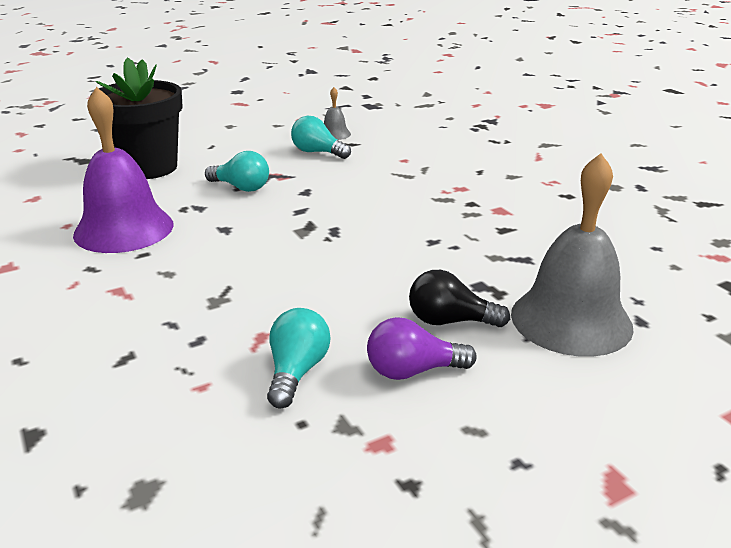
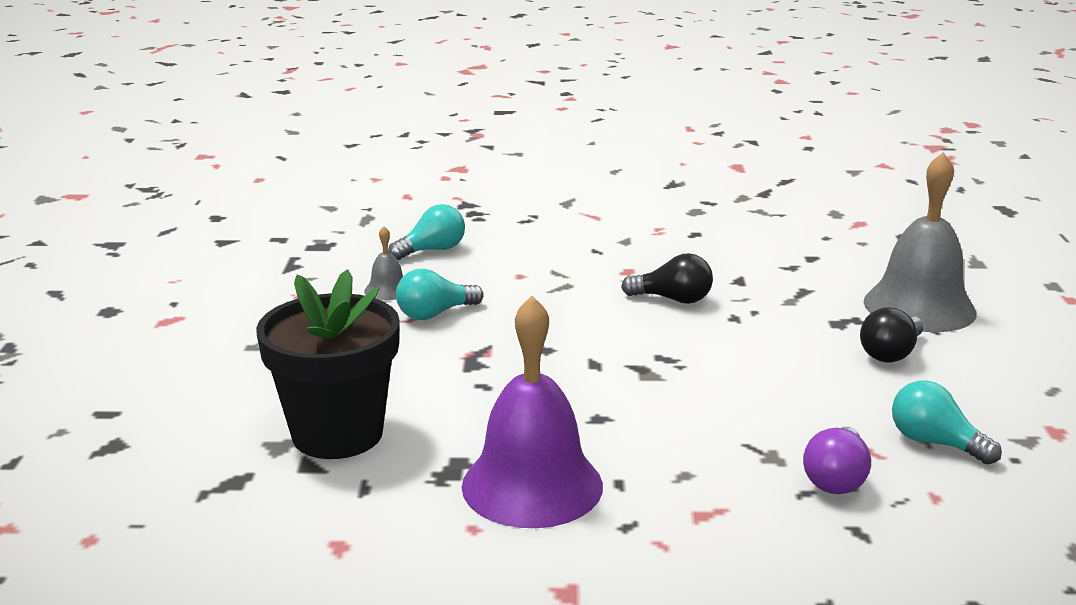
camera: 60 degrees left, 5 degrees down
(241, 187) = (488, 383): turquoise light bulb -> turquoise light bulb (432, 250)
(413, 371) = (961, 391): purple light bulb -> purple light bulb (836, 479)
(434, 213) = (672, 299): none -> black light bulb

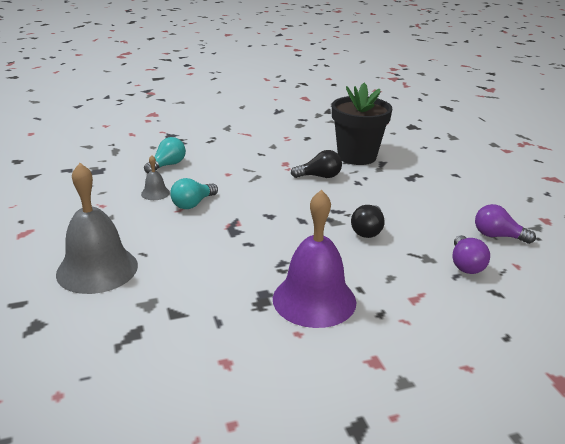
camera: 20 degrees left, 5 degrees up
(337, 434) = (180, 289): black flower pot -> black flower pot (357, 156)
(891, 353) = (445, 191): black light bulb -> black light bulb (368, 230)
(919, 307) = (442, 163): grey bell -> grey bell (97, 269)
(935, 443) = (497, 236): turquoise light bulb -> purple light bulb

